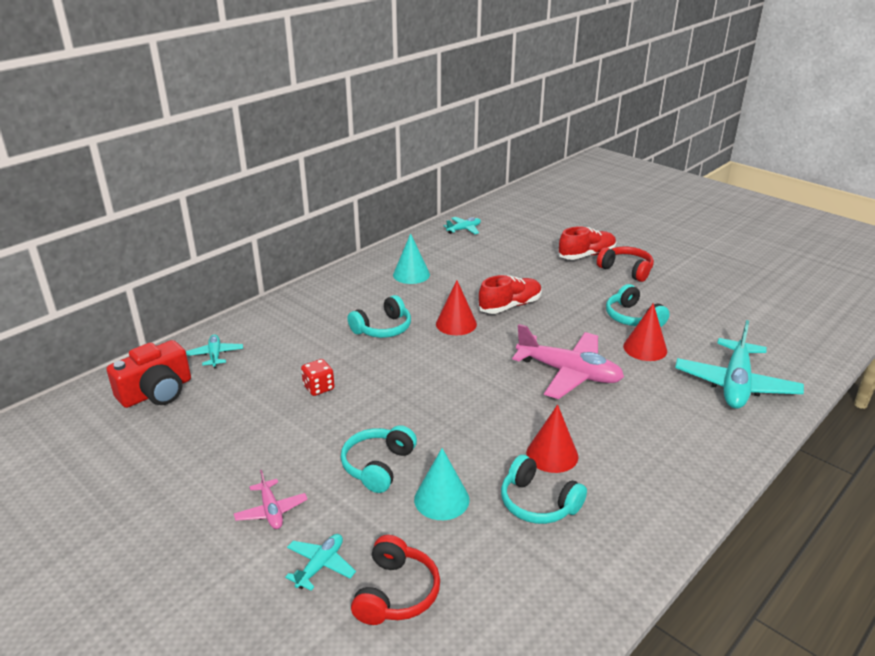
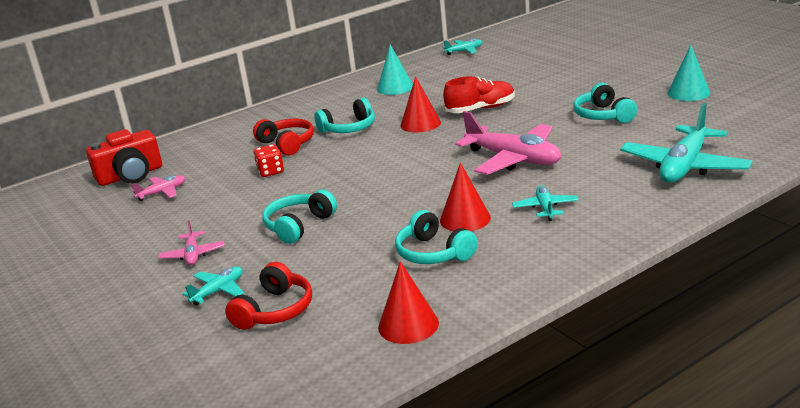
camera: 15 degrees right, 5 degrees down
(203, 417) = (162, 192): none -> pink plane
(215, 355) = (190, 150): turquoise plane -> turquoise plane (545, 208)
(441, 499) = (345, 249): turquoise cone -> turquoise cone (688, 93)
(586, 255) = (581, 67): red shoe -> none
(626, 270) = (617, 78): red headphones -> red headphones (287, 144)
(645, 348) = (603, 139): red cone -> red cone (408, 325)

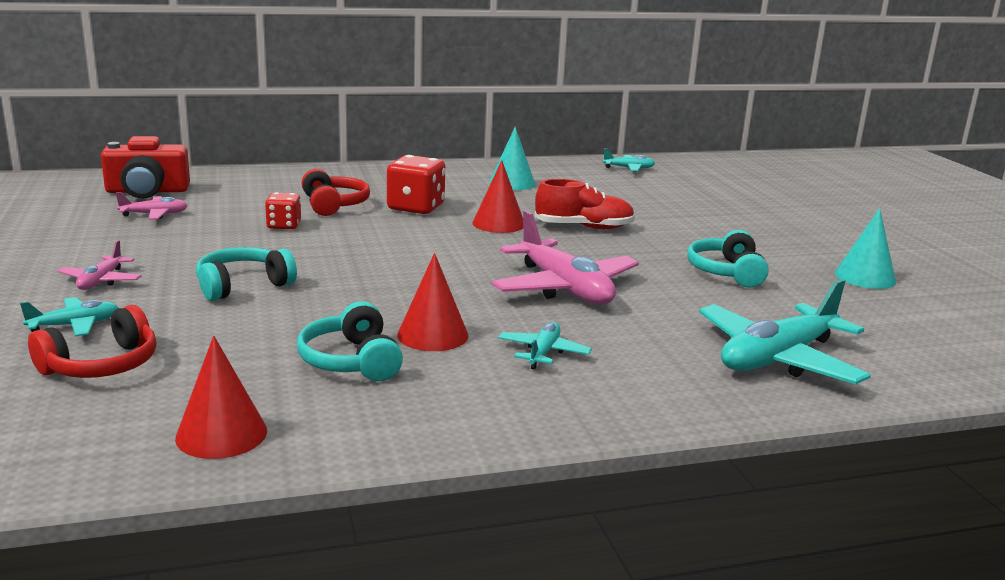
camera: 15 degrees right, 5 degrees down
(349, 128) = (416, 208): turquoise headphones -> red dice

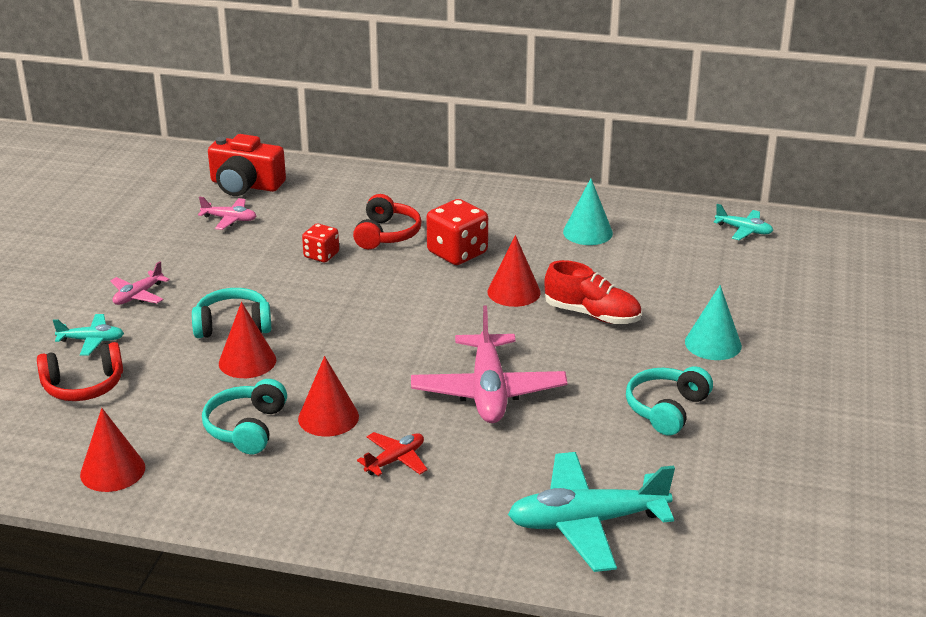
camera: 30 degrees right, 10 degrees up
(291, 309) = (247, 361): none -> red cone
(543, 353) = (395, 460): turquoise plane -> red plane
(865, 277) = (807, 451): turquoise cone -> turquoise cone (713, 344)

